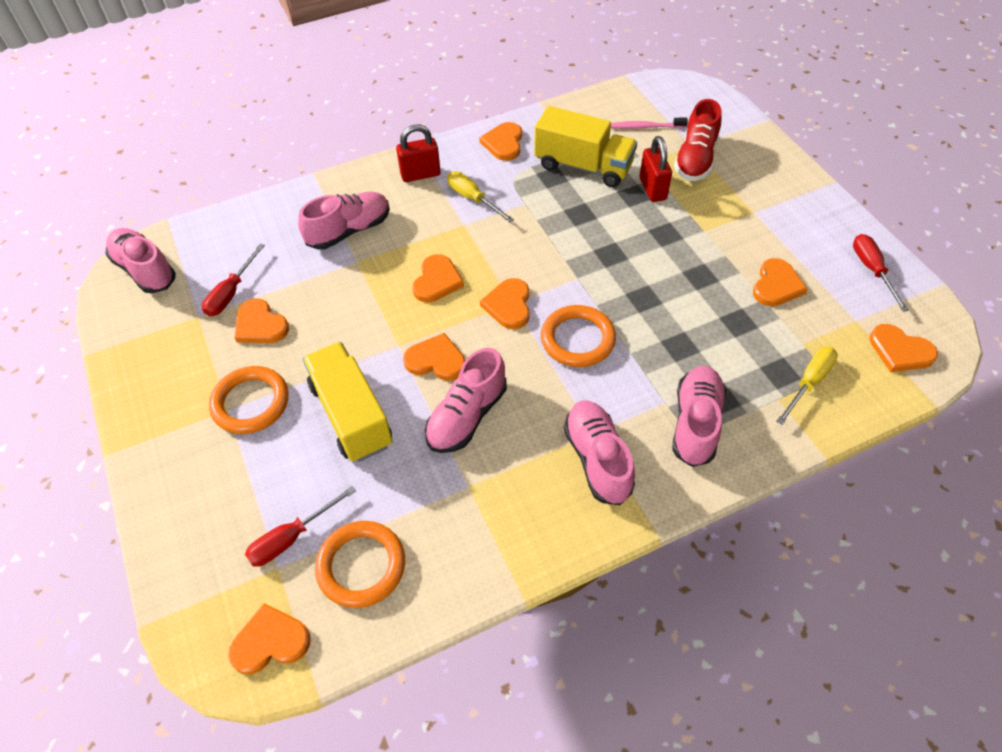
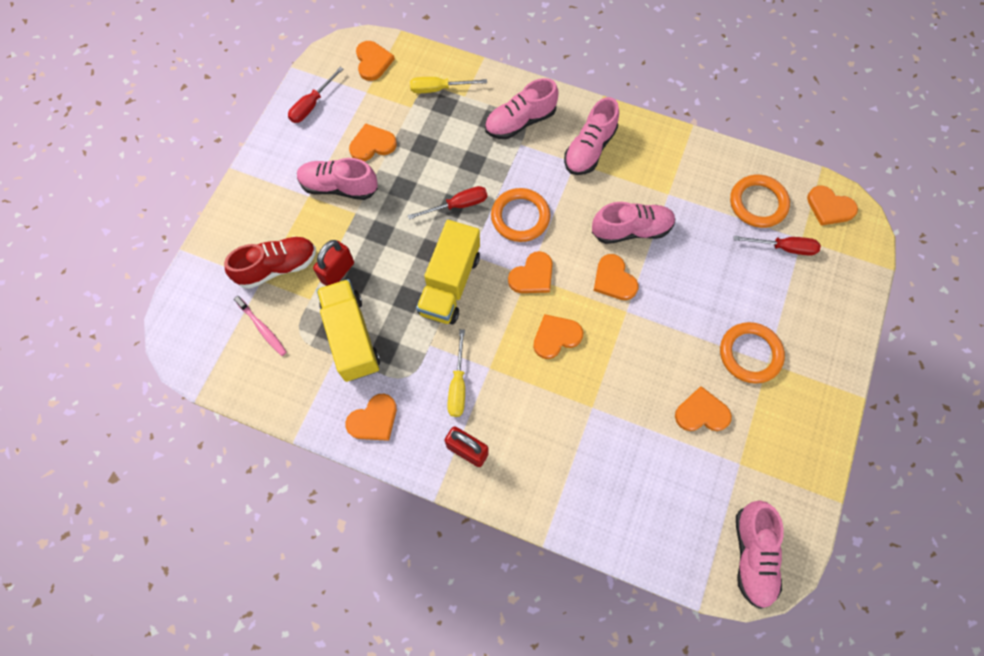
camera: 135 degrees left, 15 degrees up
(231, 293) = (702, 464): red screwdriver -> red screwdriver (458, 205)
(260, 325) = (701, 412): orange heart -> orange heart turned 90 degrees counterclockwise
(349, 231) = (572, 443): pink shoe -> pink shoe (339, 187)
(351, 415) = (695, 289): yellow truck -> yellow truck (450, 284)

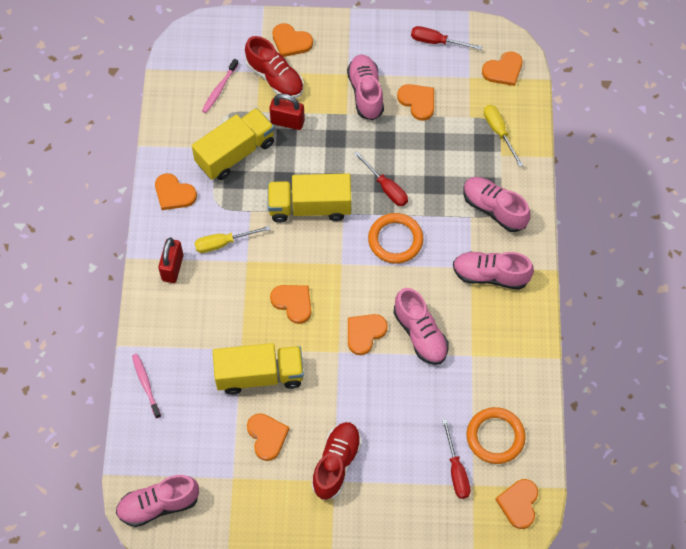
camera: 70 degrees right, 5 degrees down
(532, 275) = (342, 267): orange heart -> orange heart (291, 41)
(603, 525) = (146, 384): none -> pink toothbrush
(629, 397) = (259, 375): none -> yellow truck
(750, 354) = (336, 464): orange ring -> red shoe

